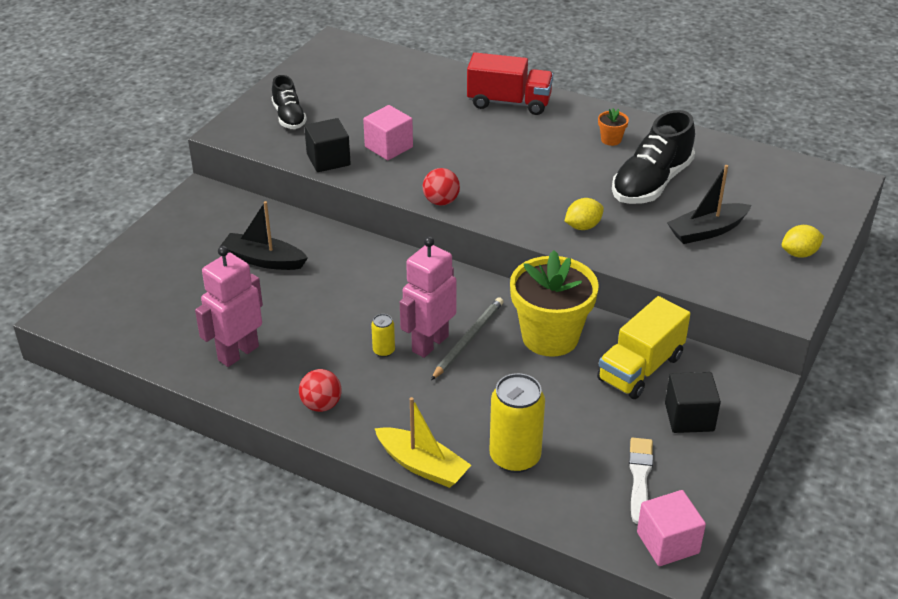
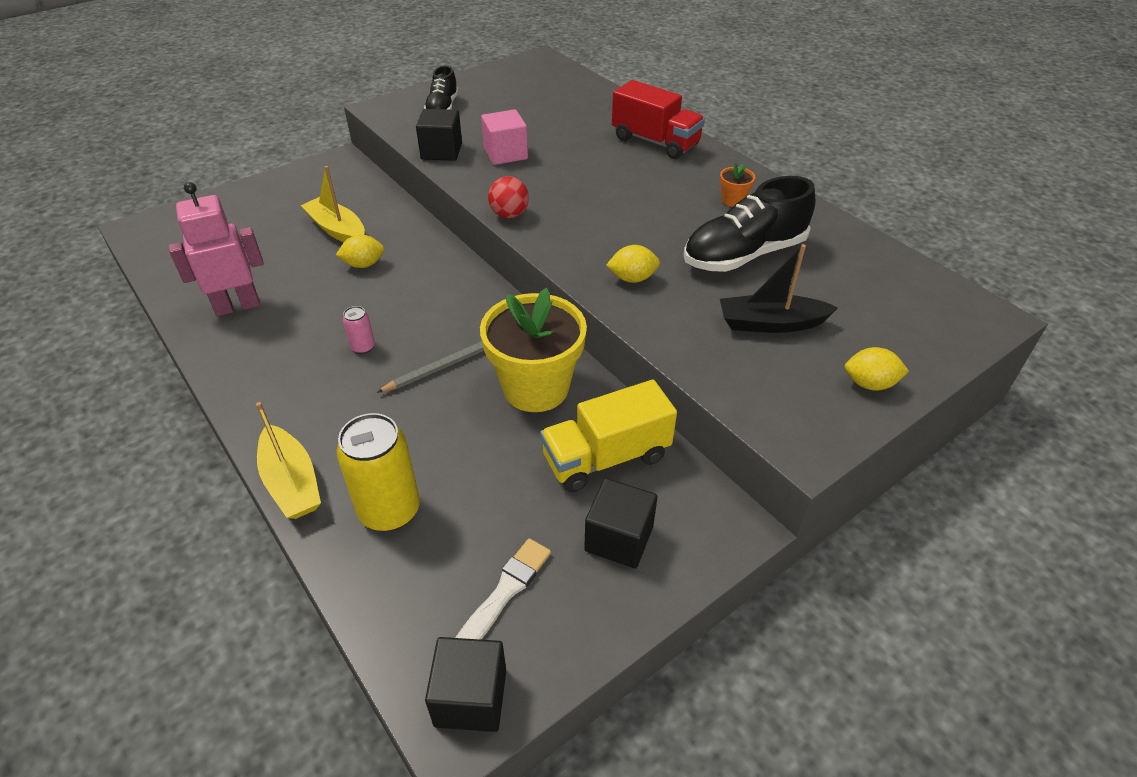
camera: 25 degrees right, 5 degrees up
(263, 260) = (337, 230): black boat -> yellow boat
(318, 283) = (363, 264): none -> yellow lemon
(321, 405) = (259, 381): red ball -> none
(384, 351) = (363, 347): yellow can -> pink can
(429, 343) = (411, 354): pink robot -> none
(667, 543) = (470, 697): pink cube -> black cube

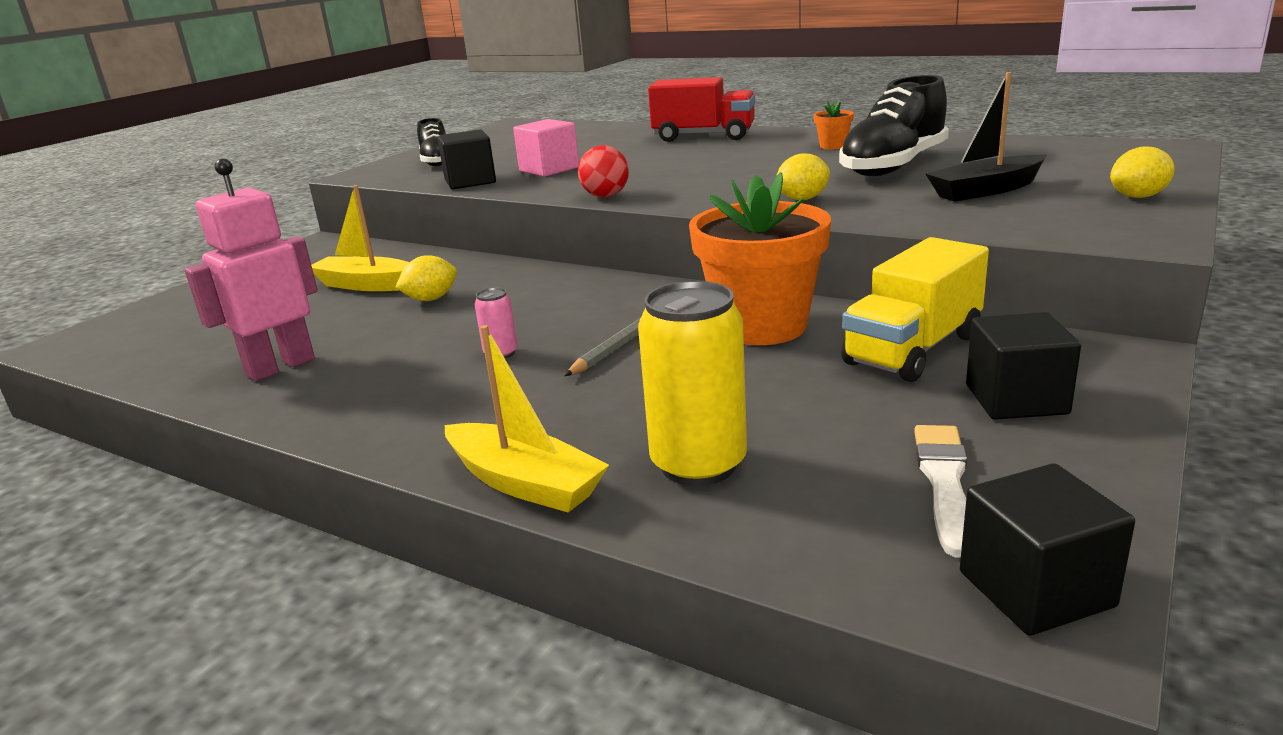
camera: 20 degrees left, 20 degrees down
(536, 388) = (761, 326): yellow flower pot -> orange flower pot

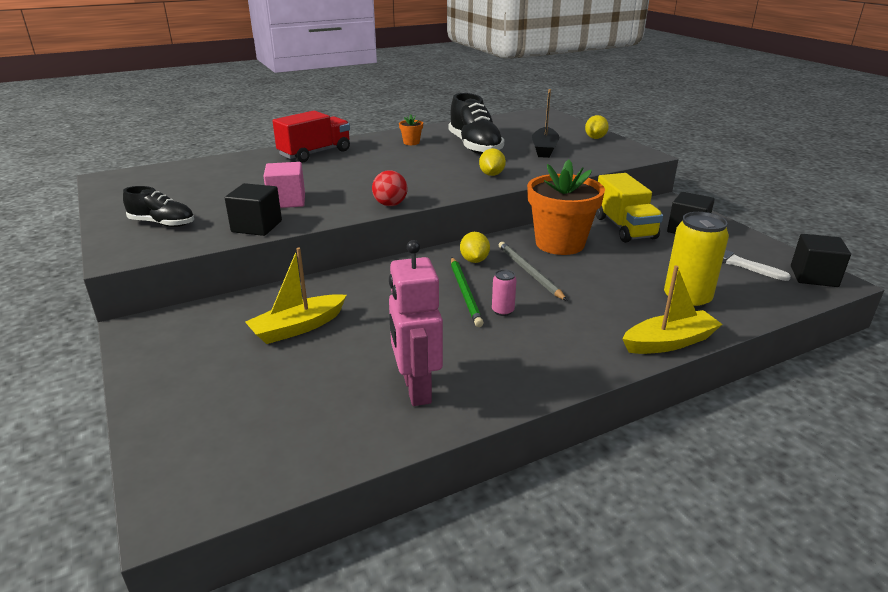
camera: 60 degrees left, 5 degrees up
(431, 299) = (373, 311): yellow lemon -> yellow lemon (474, 260)
(525, 322) = (465, 293): none -> green pencil

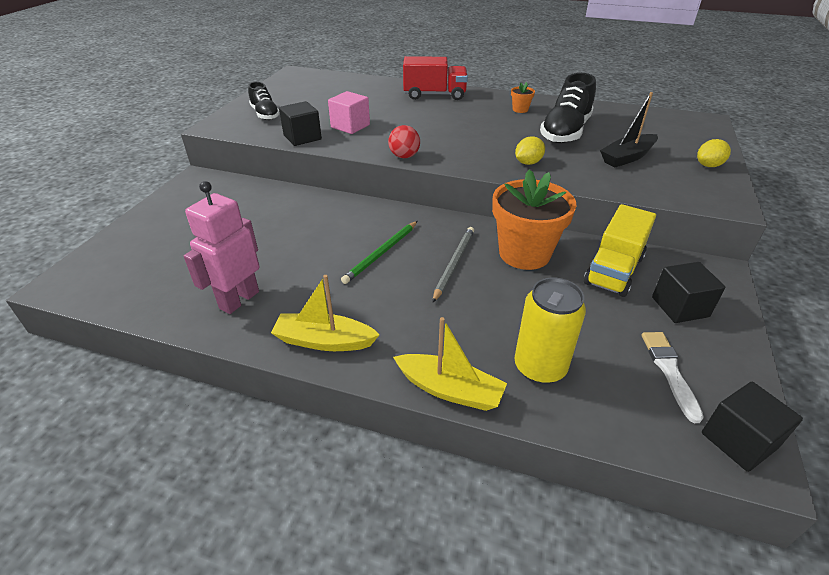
camera: 45 degrees right, 10 degrees up
(298, 327) = (256, 220): yellow boat -> yellow boat (324, 341)
(474, 260) = (433, 232): yellow lemon -> none
(503, 311) = (380, 282): pink can -> none

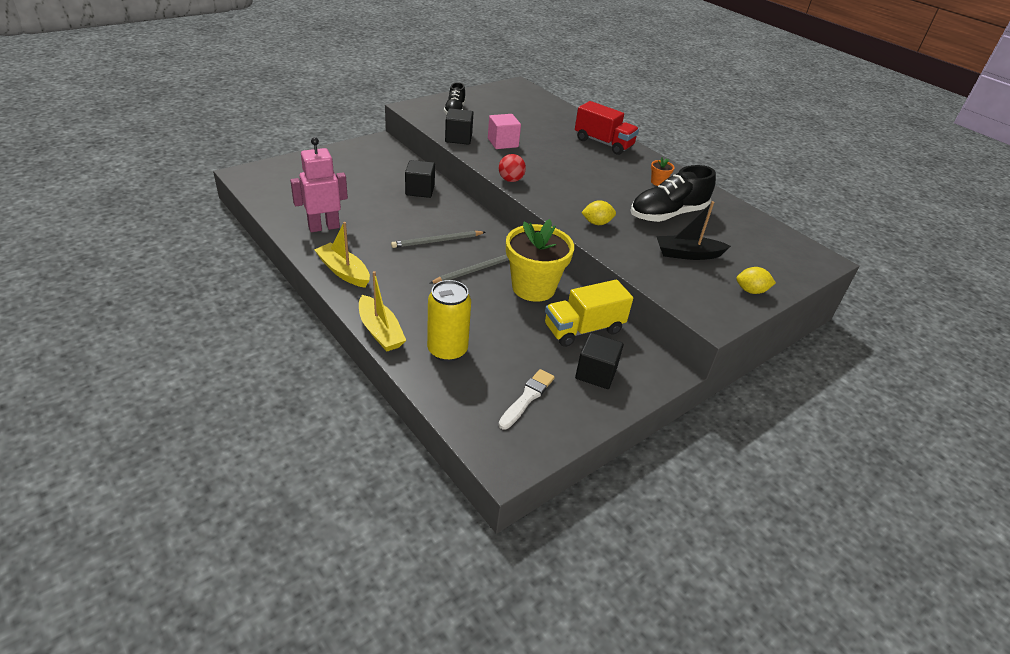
camera: 30 degrees right, 0 degrees up
(381, 253) = (437, 241): green pencil -> grey pencil
(524, 253) = (533, 287): orange flower pot -> yellow flower pot
(738, 440) = (513, 450): black cube -> black cube (420, 190)

